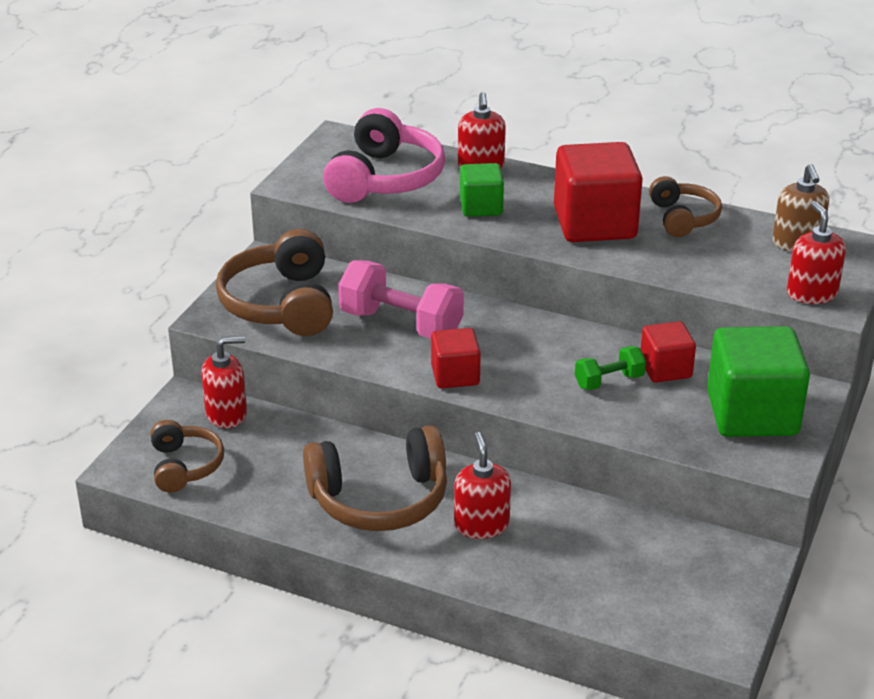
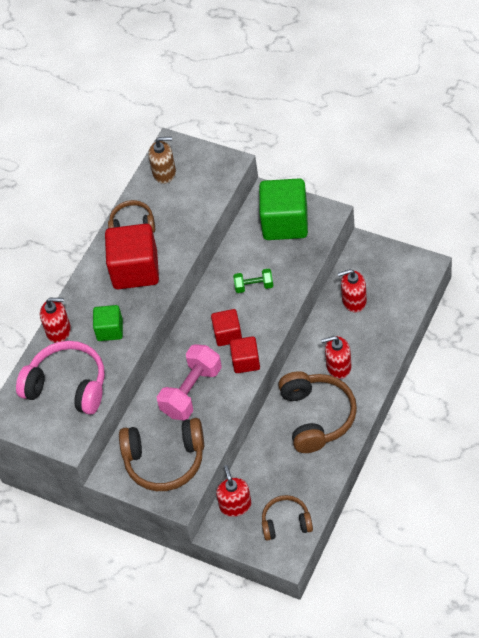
camera: 80 degrees left, 20 degrees up
(609, 381) = (254, 286): green dumbbell -> green dumbbell turned 75 degrees counterclockwise
(665, 369) = (243, 259): red cube -> red cube (228, 334)
(811, 293) = (217, 172): red soap dispenser -> red soap dispenser (354, 301)

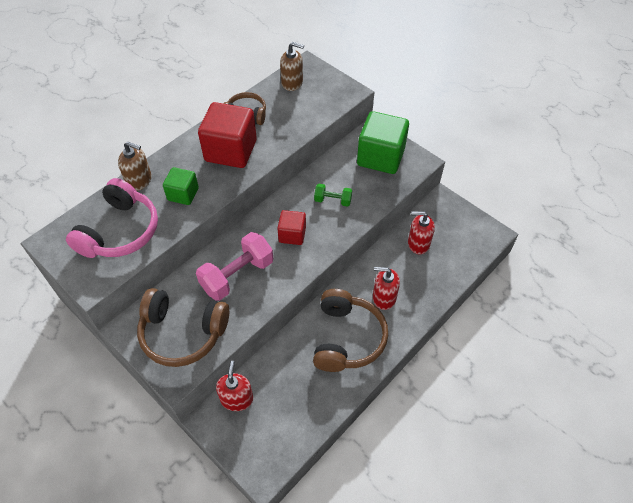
camera: 10 degrees right, 0 degrees up
(59, 331) = (139, 180): red soap dispenser -> brown soap dispenser
(67, 386) = (120, 231): pink headphones -> pink headphones turned 75 degrees clockwise
(246, 361) = (298, 264): red cube -> none
(286, 522) = (277, 436): brown headphones -> none

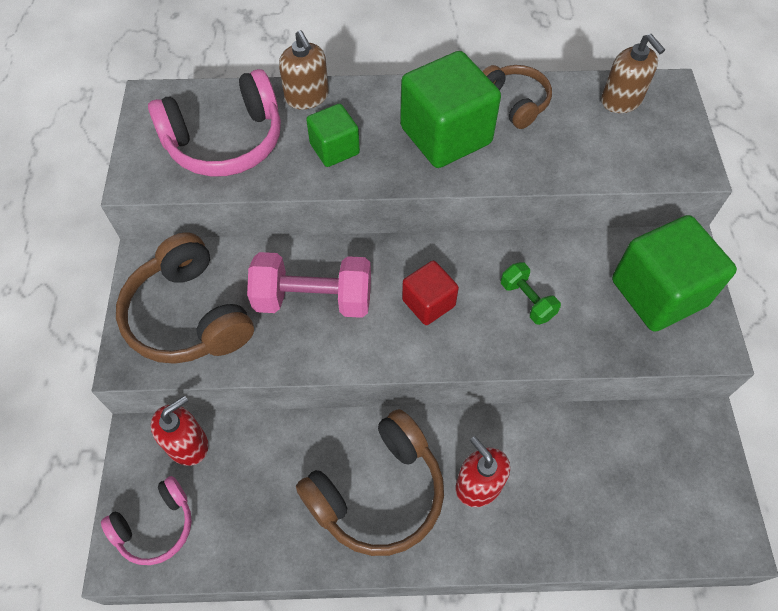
camera: 45 degrees right, 5 degrees up
(231, 151) = (445, 135): red cube -> green cube
(263, 445) = (156, 526): none -> pink headphones
(418, 243) = (603, 455): red soap dispenser -> none

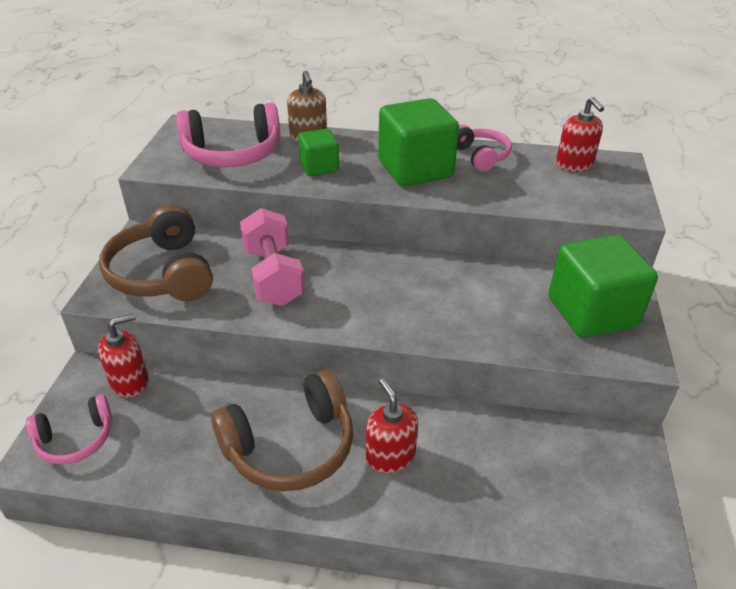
camera: 10 degrees right, 20 degrees down
(313, 299) = (273, 276): pink dumbbell -> pink dumbbell turned 60 degrees clockwise
(428, 303) = (374, 291): red cube -> none
(514, 102) = (480, 156): brown headphones -> pink headphones
(527, 300) = (465, 301): green dumbbell -> none
(621, 100) = (574, 164): brown soap dispenser -> red soap dispenser

